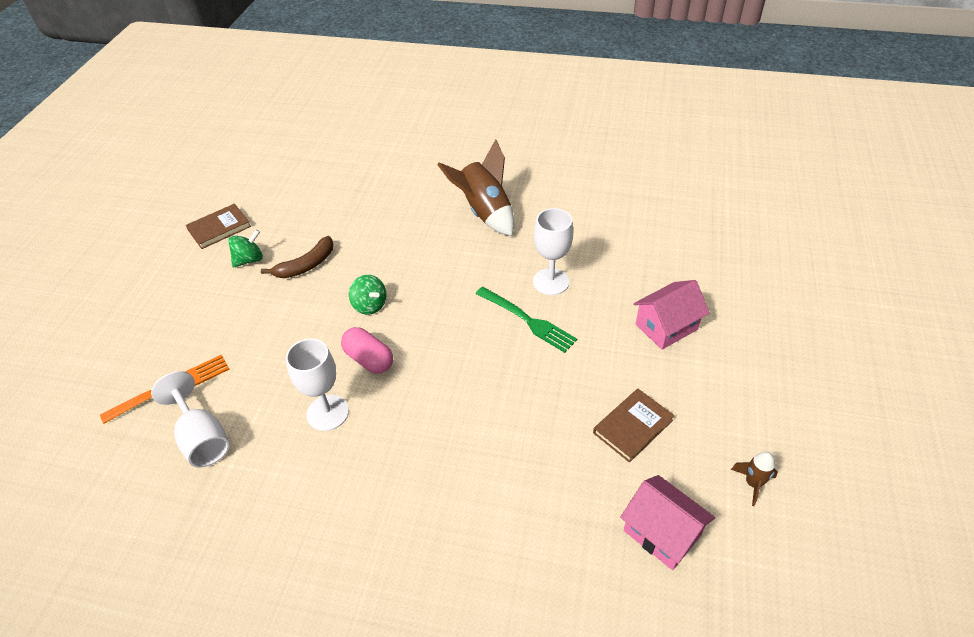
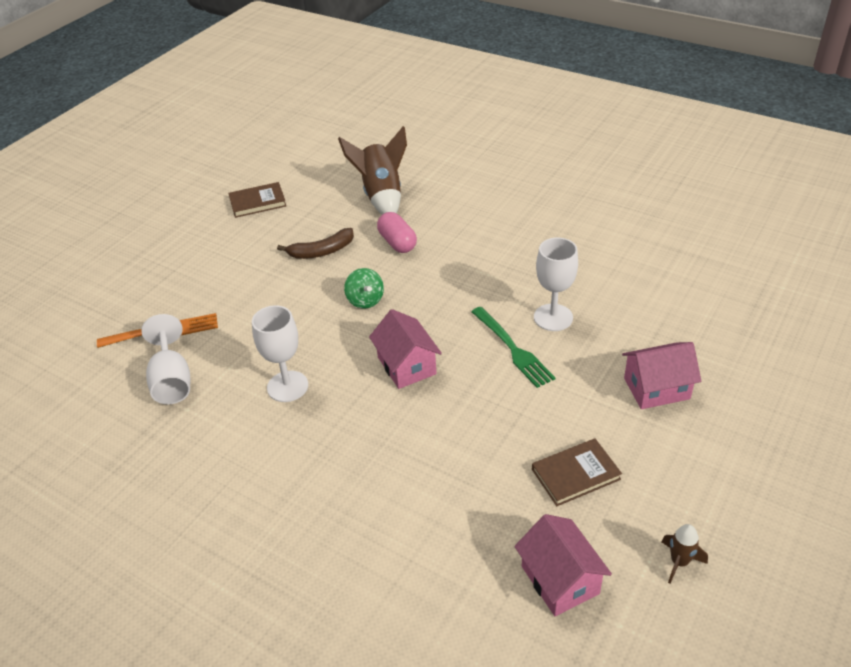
camera: 20 degrees right, 5 degrees down
(249, 260) = (273, 236): green spinning top -> none
(369, 359) = (344, 349): pink capsule -> pink capsule (397, 243)
(436, 361) = (407, 365): none -> pink house
(484, 212) = (514, 237): brown rocket -> brown rocket (381, 195)

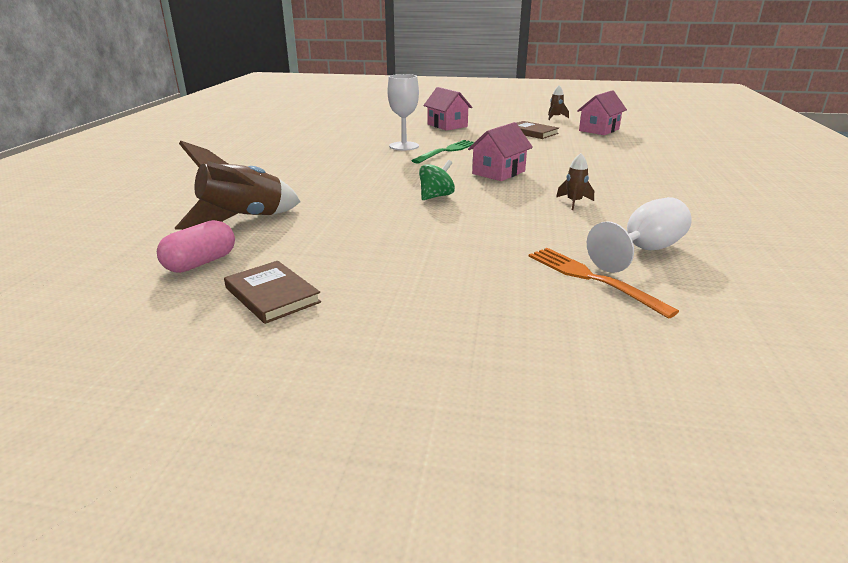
camera: 115 degrees left, 15 degrees down
(287, 386) = (574, 202): white goblet -> brown rocket
(321, 251) = (372, 228): brown banana -> none
(397, 243) = (336, 199): pink capsule -> pink capsule (201, 263)

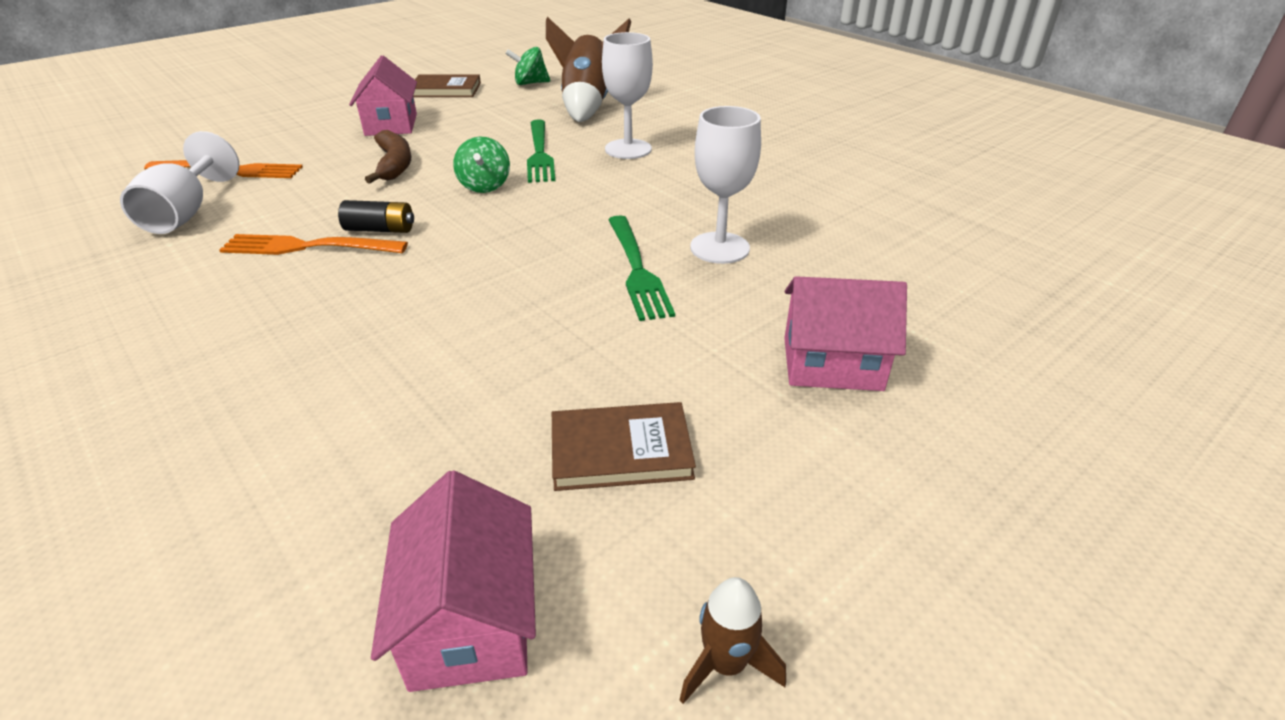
camera: 130 degrees right, 10 degrees up
(201, 263) = (530, 83): pink capsule -> green spinning top
(320, 184) = (628, 149): none -> white goblet
(366, 201) = (540, 153): none -> green fork
(462, 230) = (394, 165): none -> brown banana
(498, 172) = (477, 257): pink house -> pink house (391, 124)
(526, 197) = (380, 229): none -> black battery
(574, 202) = (308, 247): brown rocket -> orange fork

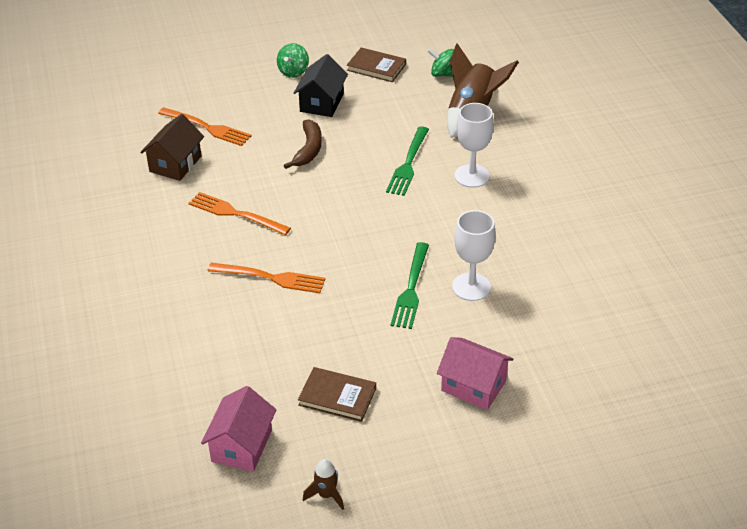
camera: 25 degrees right, 5 degrees up
(185, 213) = (175, 164): white goblet -> brown house
(380, 229) = (280, 211): black battery -> none
(391, 124) = (322, 103): pink house -> black house
(402, 309) = (271, 278): none -> orange fork
(485, 186) = (357, 188): green spinning top -> green spinning top (293, 72)

